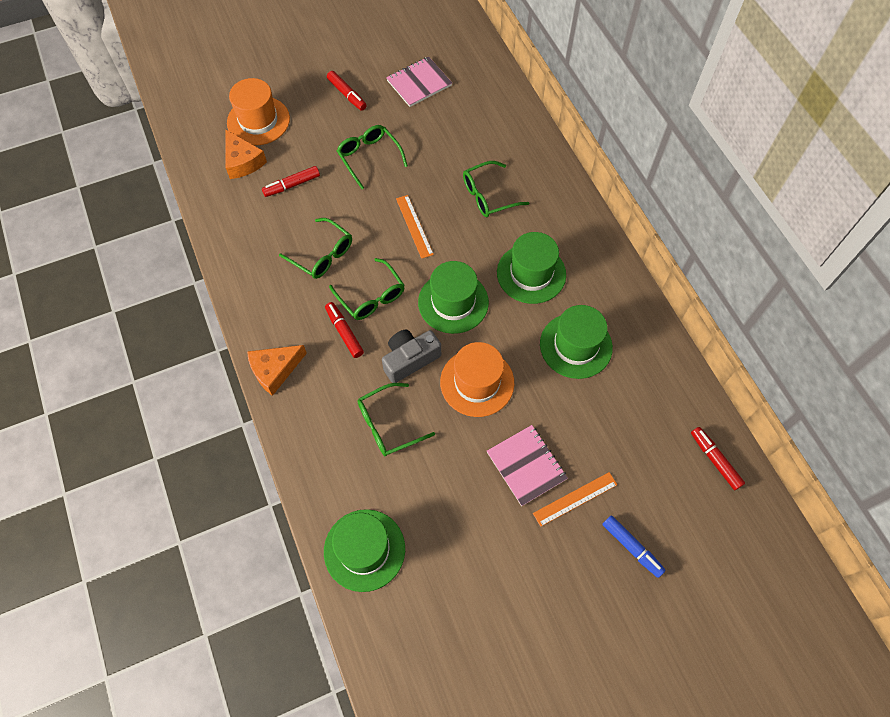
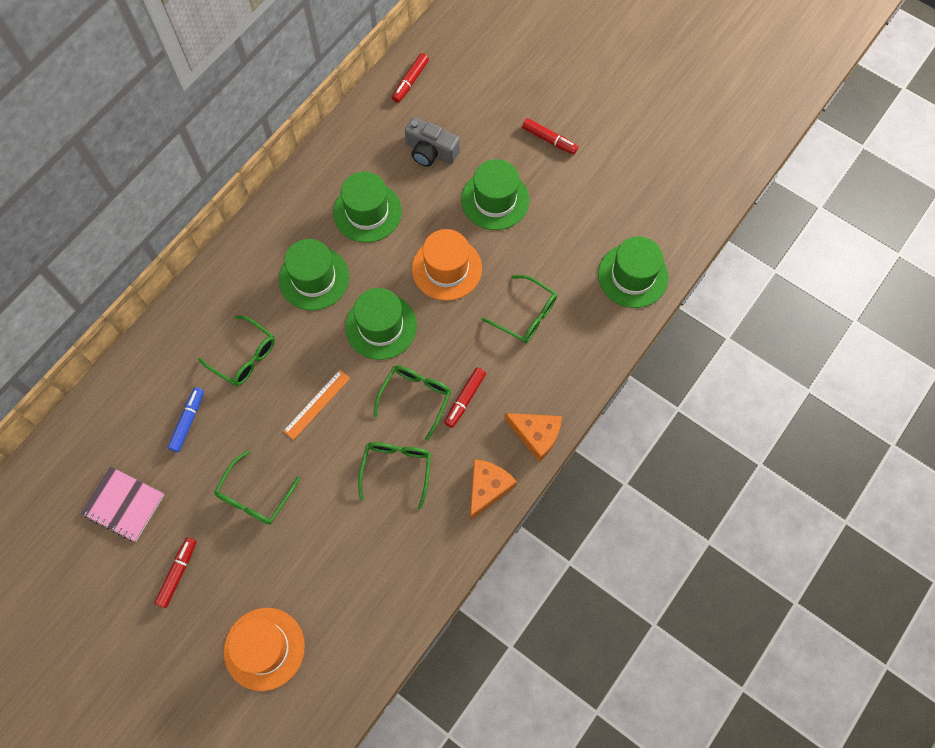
camera: 120 degrees left, 5 degrees up
(243, 161) = (328, 626): orange cheese -> orange cheese (487, 488)
(292, 185) = (331, 552): red marker -> red marker (549, 140)
(410, 359) = (457, 331): grey camera -> grey camera (430, 151)
(526, 465) = (495, 200): pink notebook -> green hat
(575, 499) = (500, 157): orange ruler -> none
(631, 547) = (512, 107): blue marker -> blue marker (188, 421)

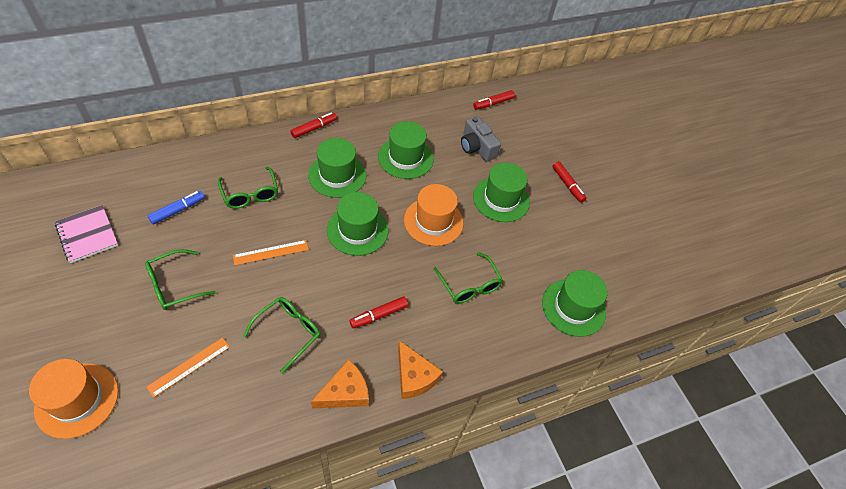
camera: 25 degrees right, 15 degrees down
(177, 573) = (74, 303): red marker -> red marker (314, 128)
(335, 557) = (189, 366): none -> orange ruler
(416, 398) = (343, 291): green glasses -> none

